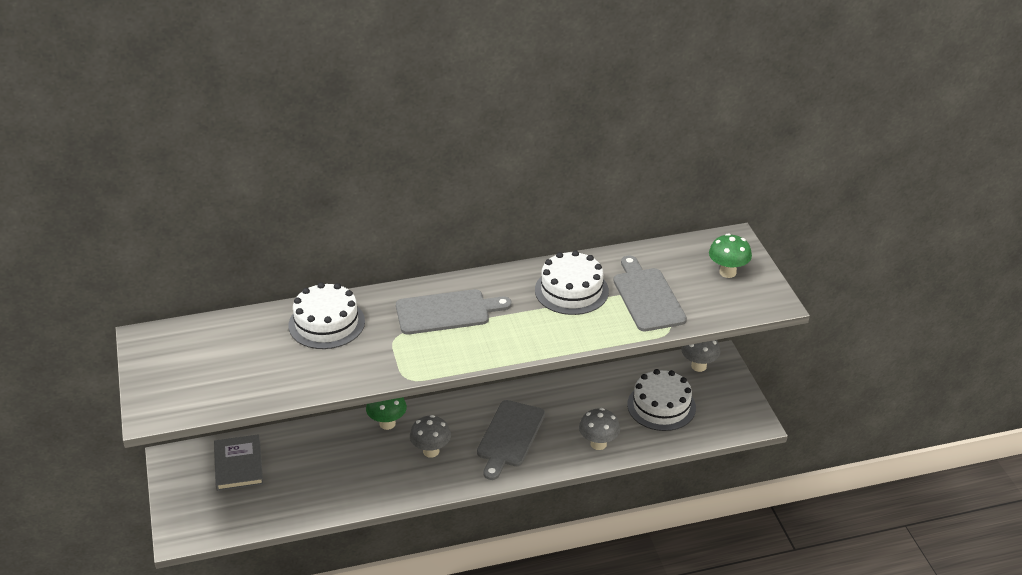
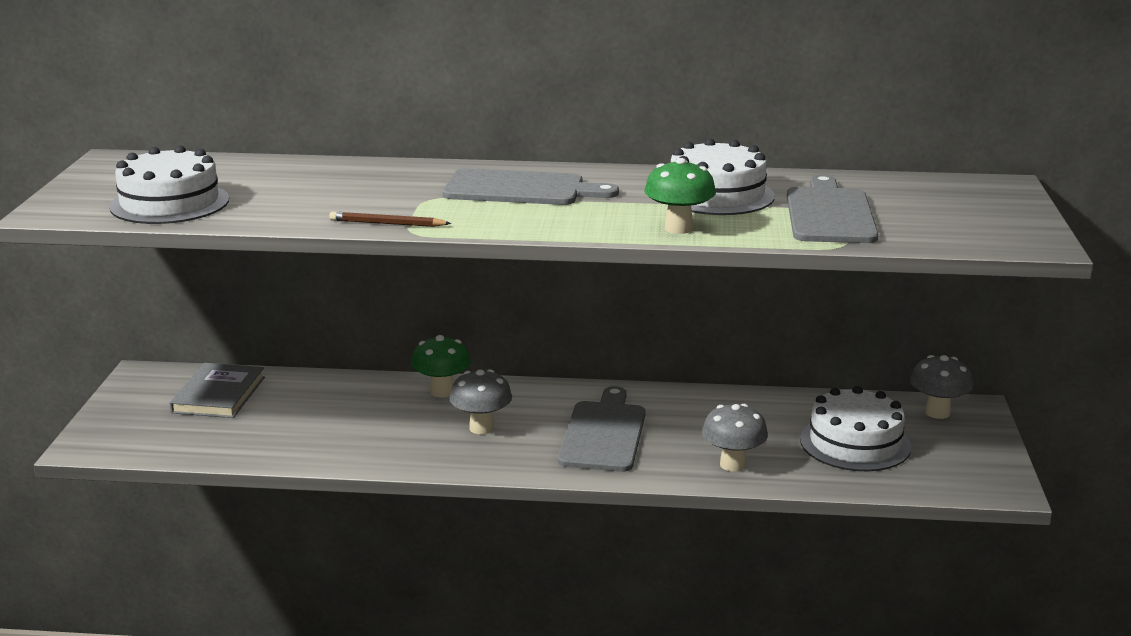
camera: 20 degrees right, 15 degrees down
(326, 323) = (350, 177): white cake -> white cake (169, 203)
(386, 373) = (387, 223): none -> brown pencil
(509, 436) = (604, 434): grey cutting board -> grey cutting board turned 150 degrees clockwise
(727, 272) = (975, 209): green mushroom -> green mushroom (678, 228)

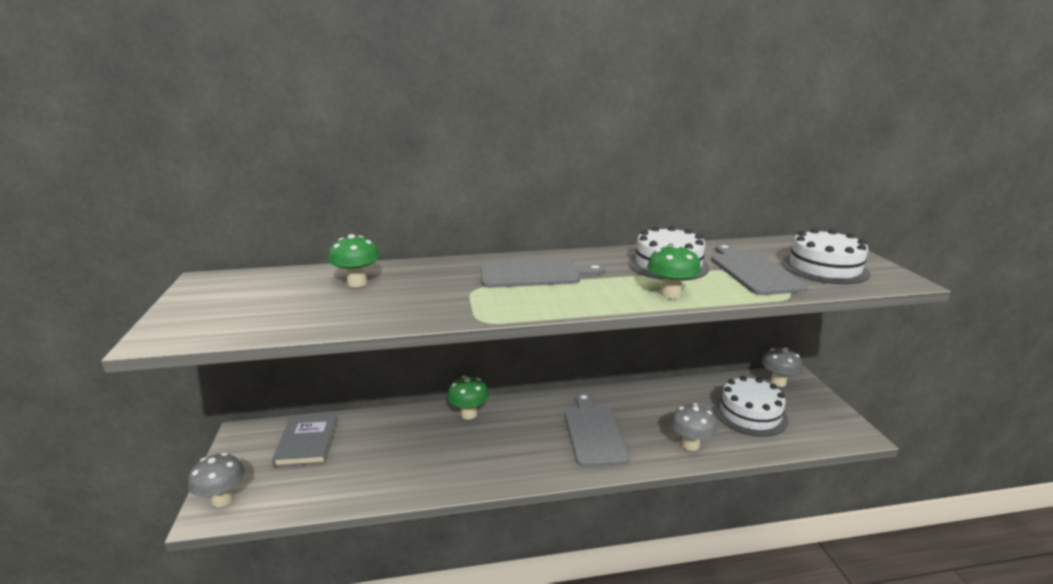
camera: 15 degrees left, 0 degrees up
(169, 203) = (266, 316): white cake -> white cake (824, 268)
(290, 179) = (357, 283): none -> green mushroom
(387, 223) = (457, 315): brown pencil -> none
(481, 428) = (510, 441): grey mushroom -> grey mushroom (222, 499)

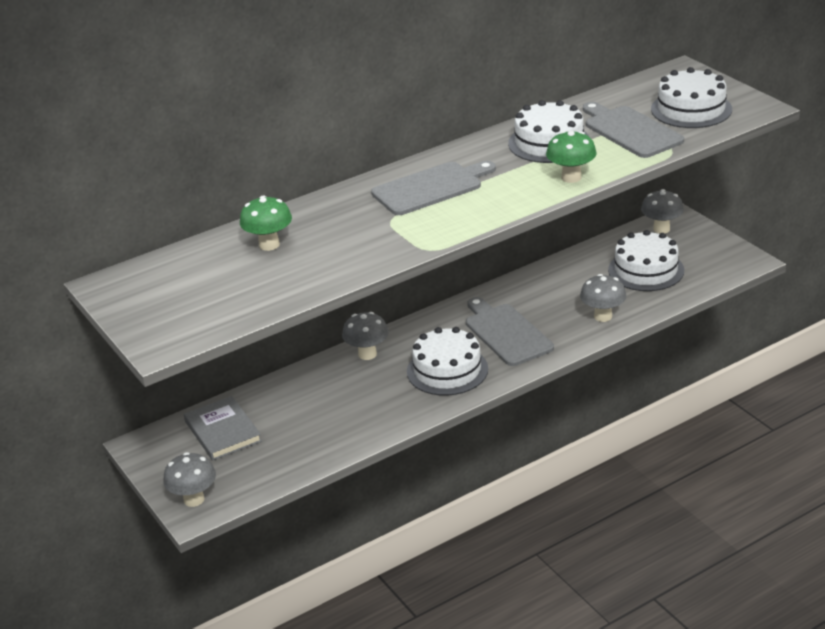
camera: 20 degrees left, 10 degrees up
(469, 414) = (367, 354): green mushroom -> grey mushroom
(521, 450) = (447, 370): none -> white cake

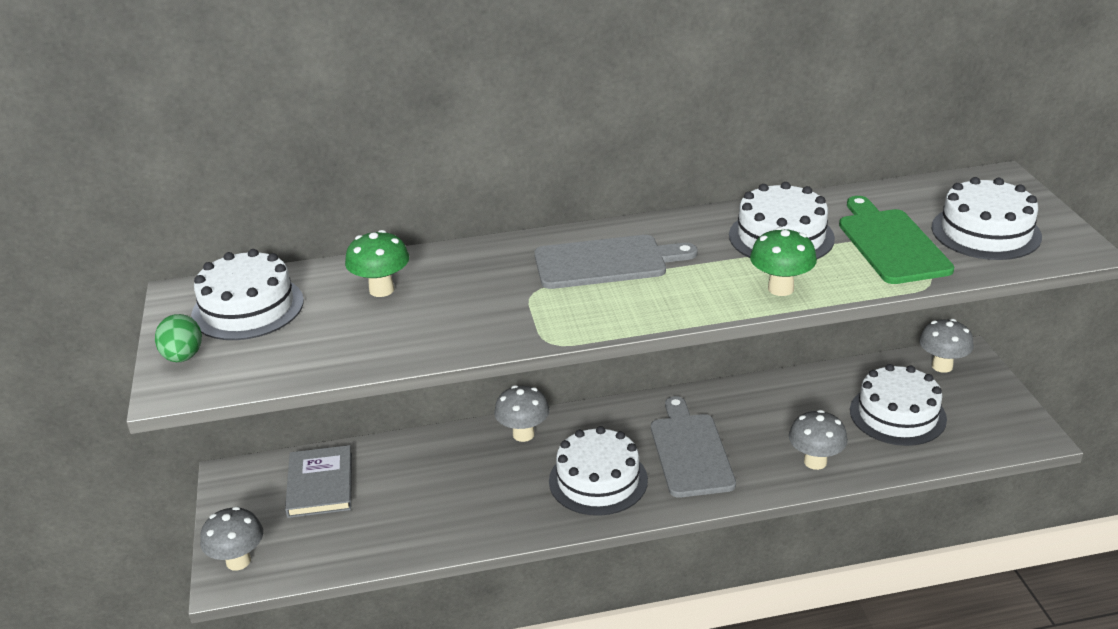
camera: 20 degrees right, 0 degrees up
(148, 325) = (183, 357): none -> green egg
(169, 281) = (248, 308): none -> white cake
(630, 131) = (891, 243): grey cutting board -> green cutting board

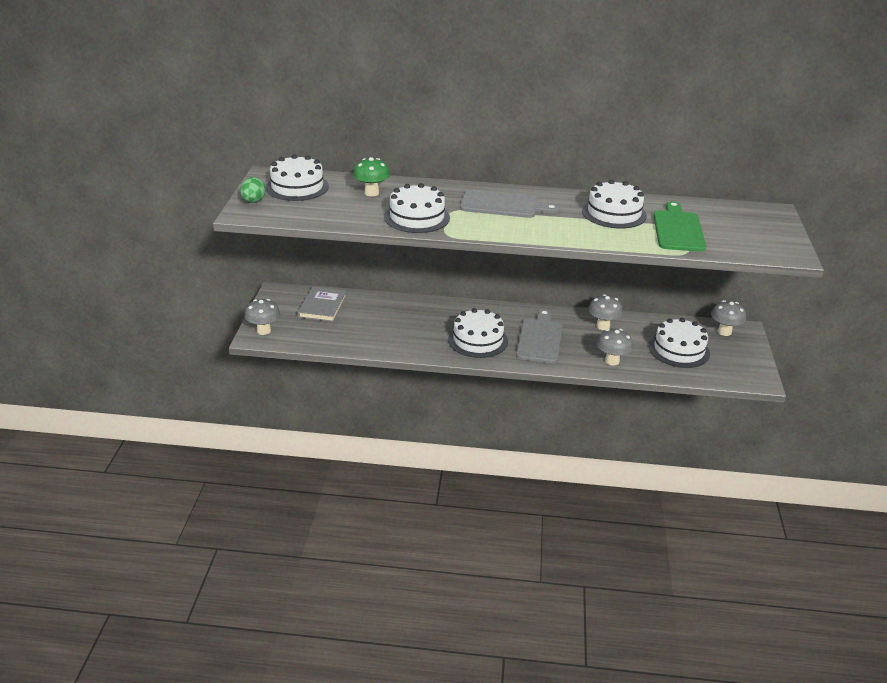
camera: 15 degrees right, 0 degrees up
(523, 434) = (447, 308): grey mushroom -> grey mushroom (603, 326)
(780, 288) = (594, 237): green mushroom -> none
(986, 232) = (742, 235): white cake -> white cake (417, 217)

